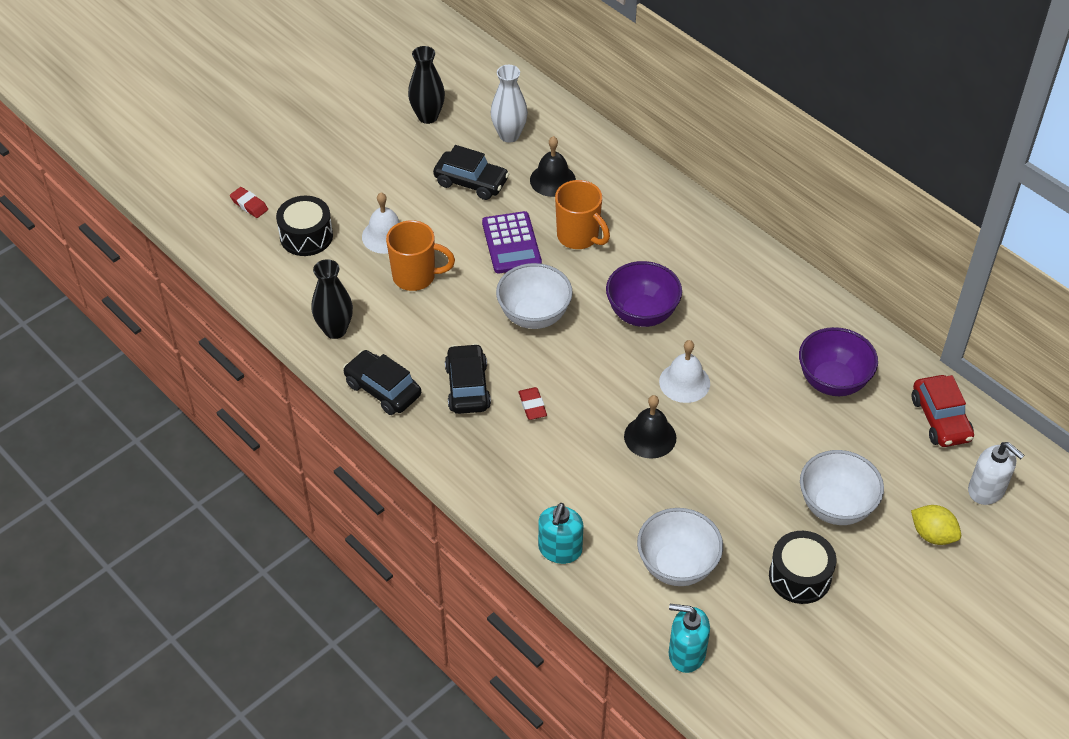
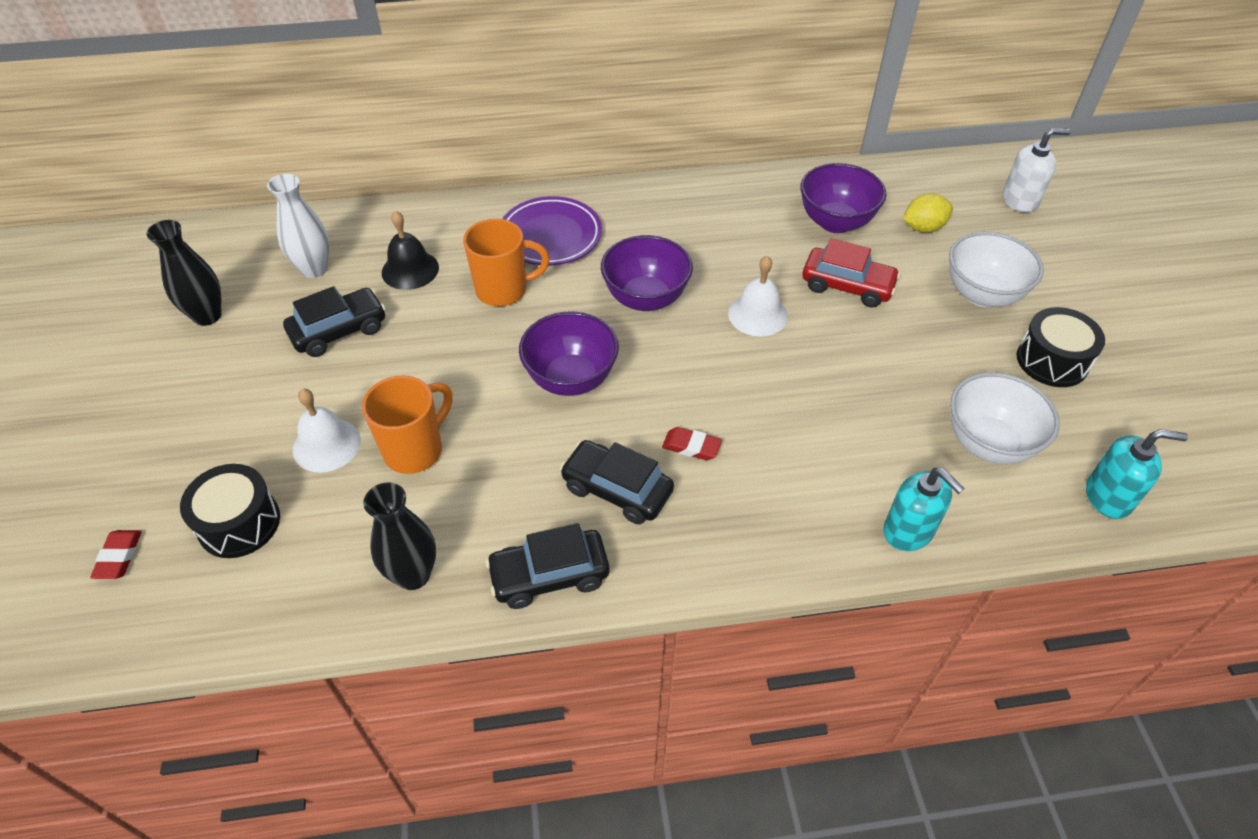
camera: 55 degrees left, 0 degrees up
(249, 205) = (119, 557): red eraser -> red eraser turned 75 degrees counterclockwise
(511, 243) = (456, 344): purple calculator -> none
(534, 316) = (571, 379): white bowl -> purple bowl
(650, 437) = (806, 375): black bell -> none
(653, 229) = (550, 236): none -> purple plate
(686, 653) = (1108, 497): turquoise soap dispenser -> turquoise soap dispenser turned 135 degrees counterclockwise
(932, 535) = (1050, 254): yellow lemon -> yellow lemon (923, 228)
(940, 419) = (925, 185): red car -> red car (847, 286)

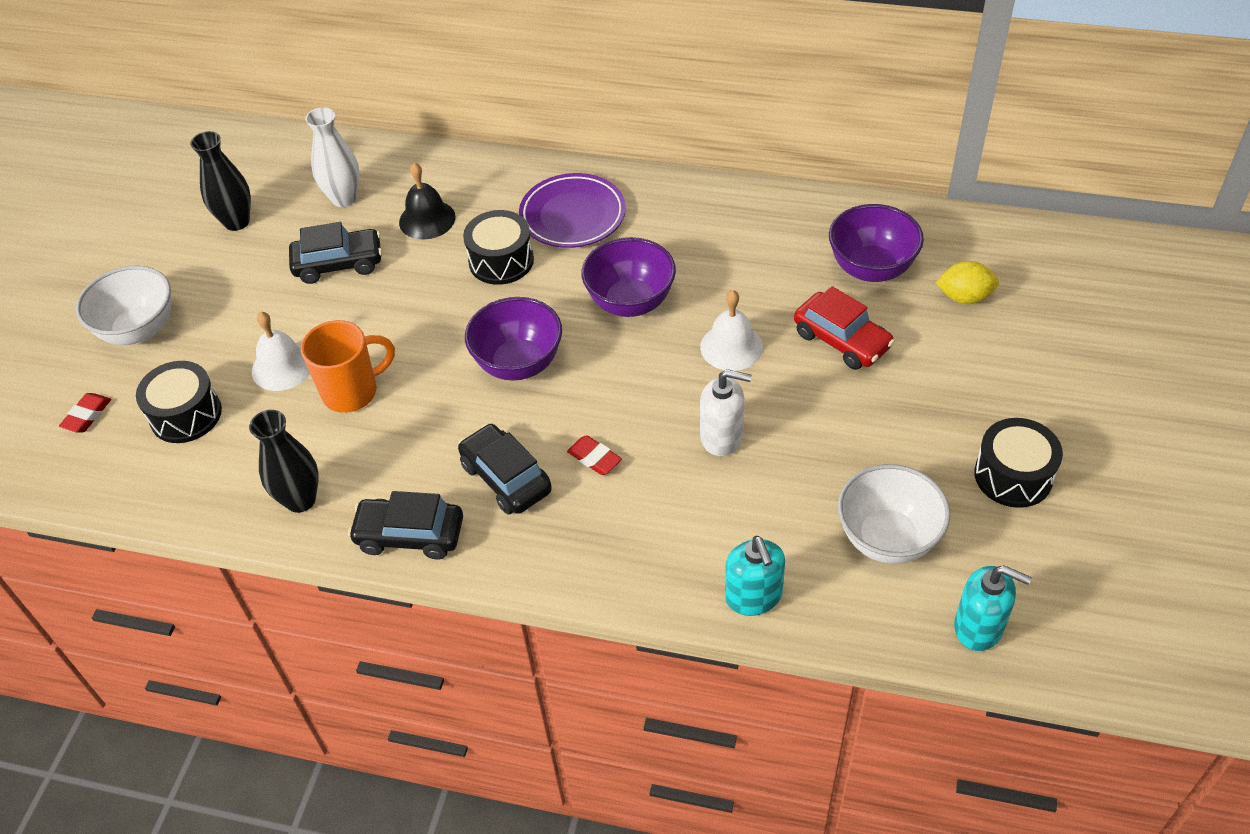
camera: 25 degrees right, 0 degrees up
(503, 290) = (501, 261): orange mug -> black drum
(982, 295) = (982, 386): white bowl -> white bowl (139, 330)
(1020, 200) = (1097, 292): white soap dispenser -> white soap dispenser (722, 437)

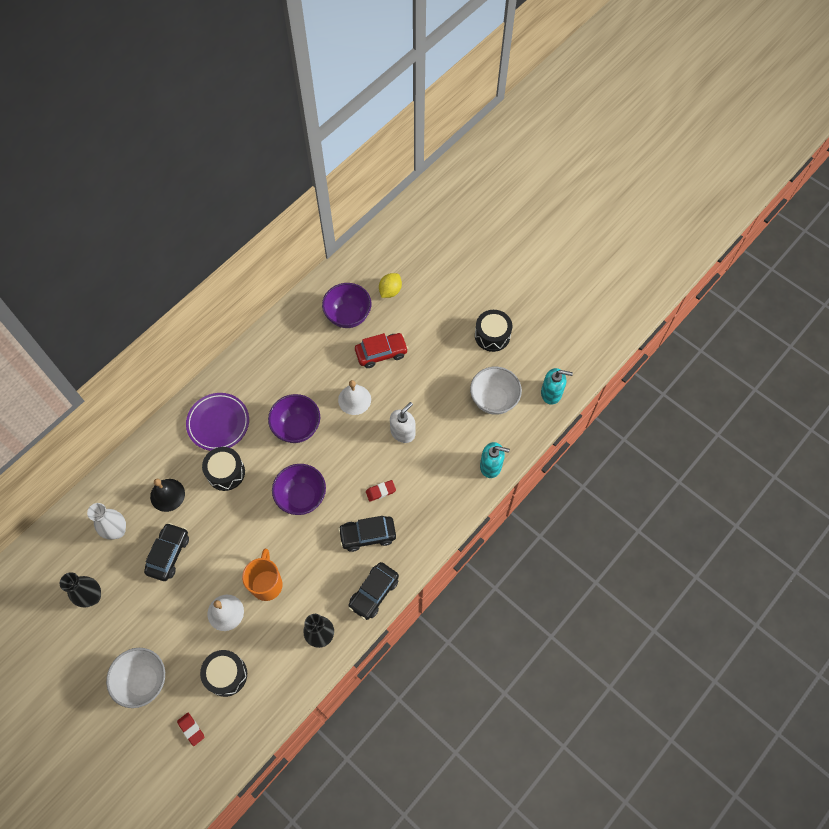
camera: 65 degrees left, 15 degrees up
(979, 627) = (551, 393): turquoise soap dispenser -> turquoise soap dispenser turned 45 degrees clockwise

